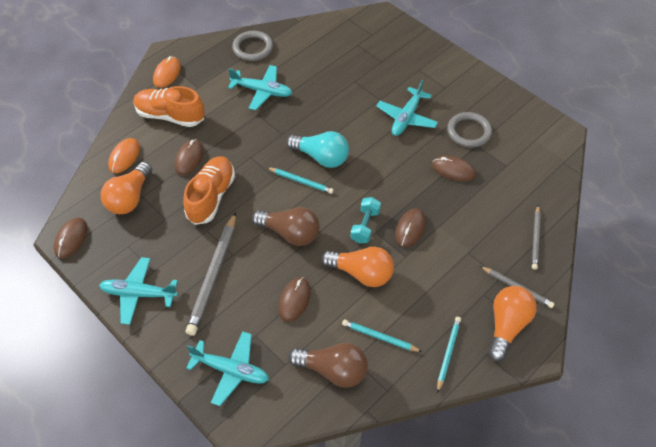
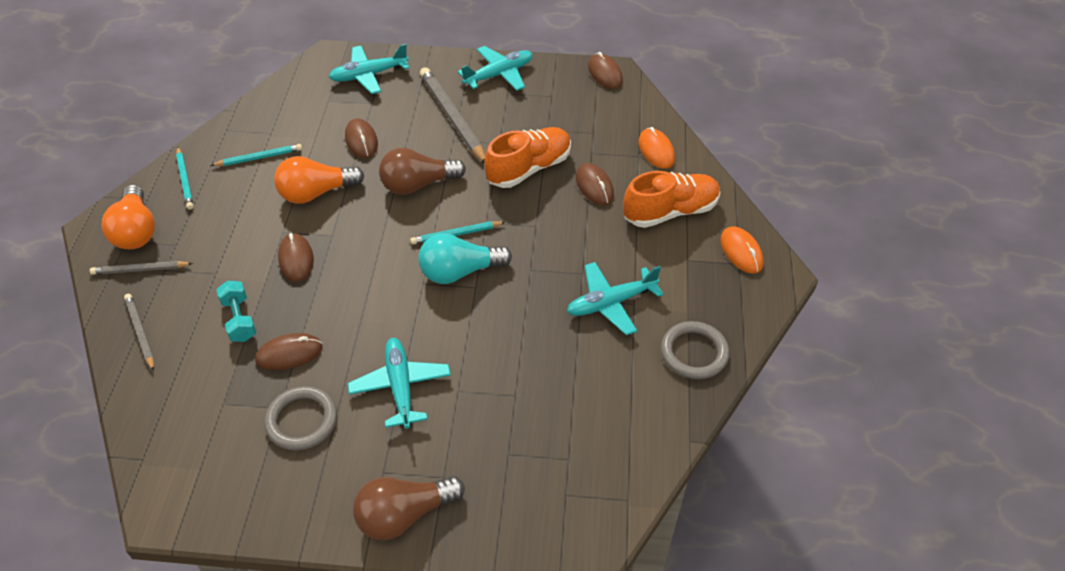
camera: 140 degrees right, 5 degrees down
(130, 198) = (601, 125): orange light bulb -> none
(211, 197) = (529, 169): orange shoe -> orange shoe turned 105 degrees counterclockwise
(333, 370) = (283, 117): brown light bulb -> brown light bulb (404, 515)
(365, 226) = (347, 234): turquoise dumbbell -> turquoise dumbbell (239, 319)

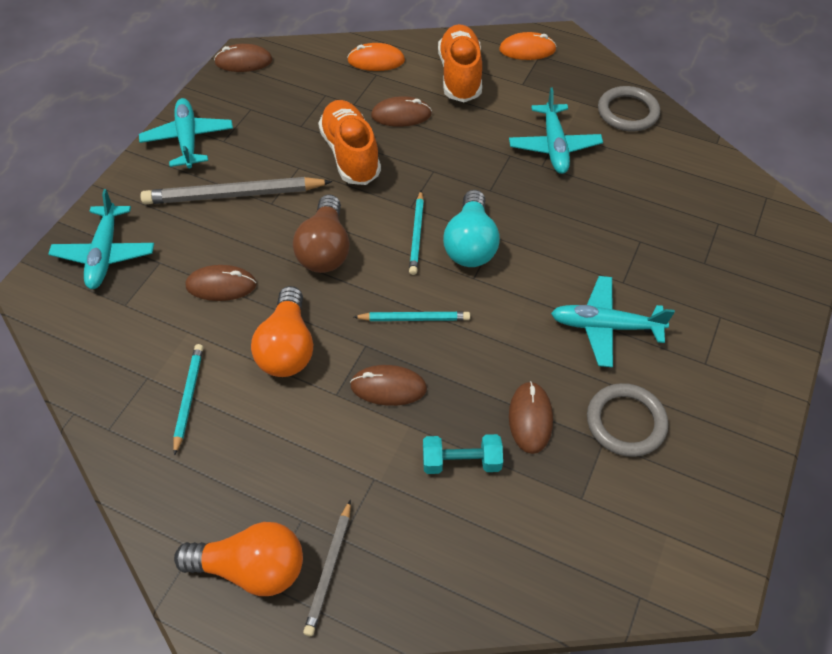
camera: 70 degrees left, 5 degrees up
(140, 332) = (441, 580): grey pencil -> none
(185, 180) = (182, 493): turquoise pencil -> turquoise pencil (414, 318)
(404, 515) = (756, 356): brown light bulb -> none

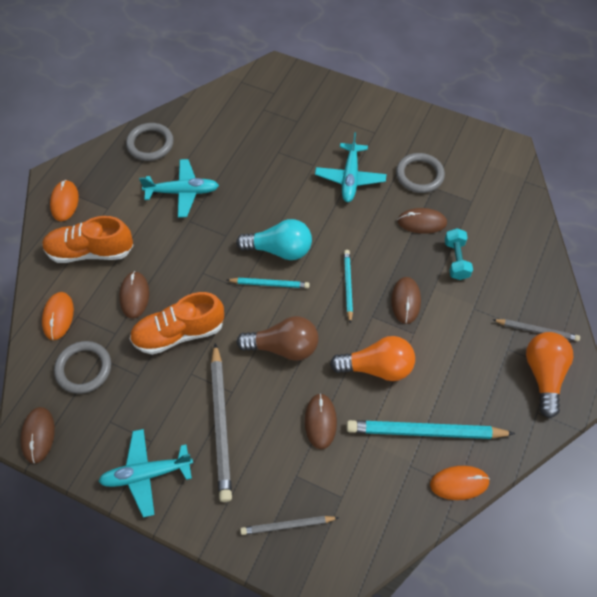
camera: 90 degrees left, 5 degrees up
(105, 254) = (287, 525): turquoise plane -> grey pencil
(112, 431) = (459, 483): none -> orange mouse
(189, 397) = (425, 432): turquoise pencil -> turquoise pencil, size x1.79
(313, 85) = (84, 368): none -> grey ring

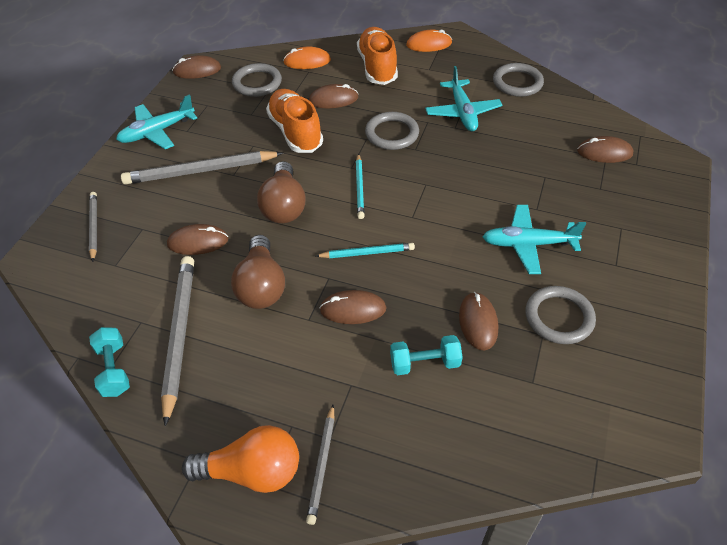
camera: 85 degrees right, 10 degrees down
(146, 474) = (157, 132): turquoise plane -> turquoise plane turned 105 degrees counterclockwise
(200, 251) = (392, 134): none -> grey ring
(257, 108) = (604, 152): none -> brown mouse
(279, 249) = (405, 191): turquoise light bulb -> none
(377, 367) = (261, 286): orange light bulb -> brown light bulb
(425, 432) = (179, 334): turquoise pencil -> grey pencil
(459, 483) = (114, 369): orange mouse -> turquoise dumbbell

